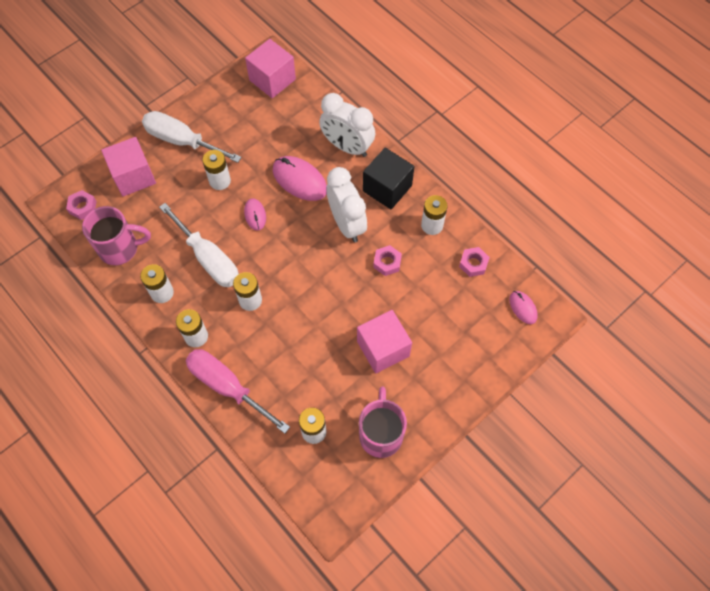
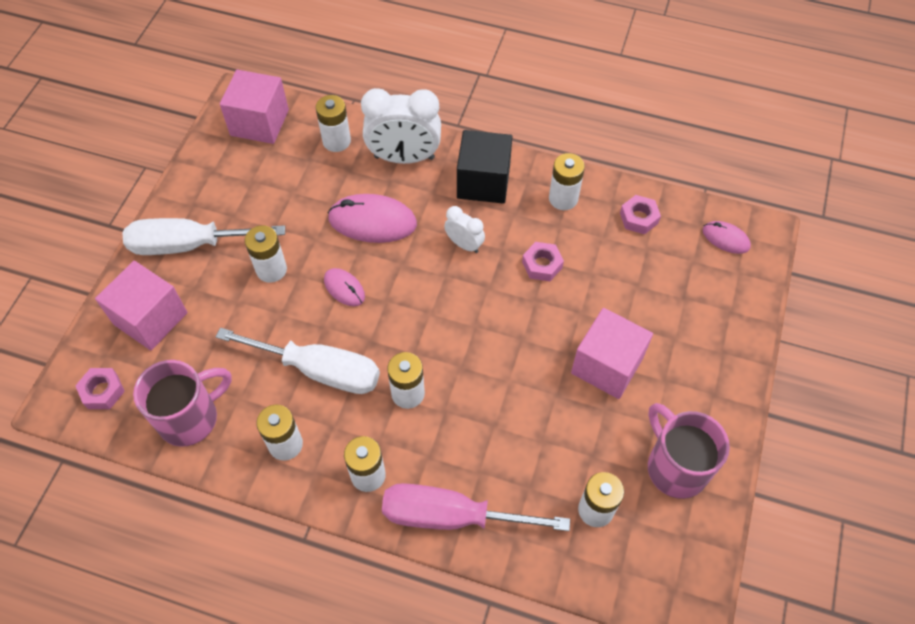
camera: 30 degrees left, 5 degrees down
(312, 115) = (336, 141): none -> white battery
(347, 224) = (464, 244): white clock -> white clock, size x0.52

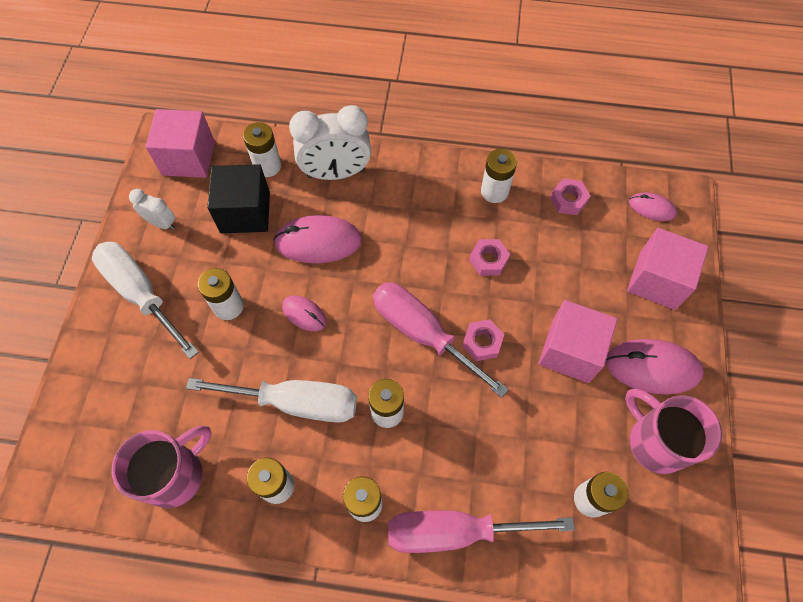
camera: 10 degrees left, 5 degrees up
(102, 391) = (80, 462): pink nut -> pink nut (482, 342)
(150, 318) = (116, 377): pink cube -> pink cube (657, 280)
(189, 245) = (141, 294): white screwdriver -> white screwdriver turned 60 degrees clockwise
(459, 325) = (422, 333): none -> pink screwdriver
(464, 244) = (411, 251): white clock -> white clock (162, 223)
(483, 182) = (416, 186): black cube -> black cube (245, 212)
(689, 395) = (652, 368): none -> pink mouse

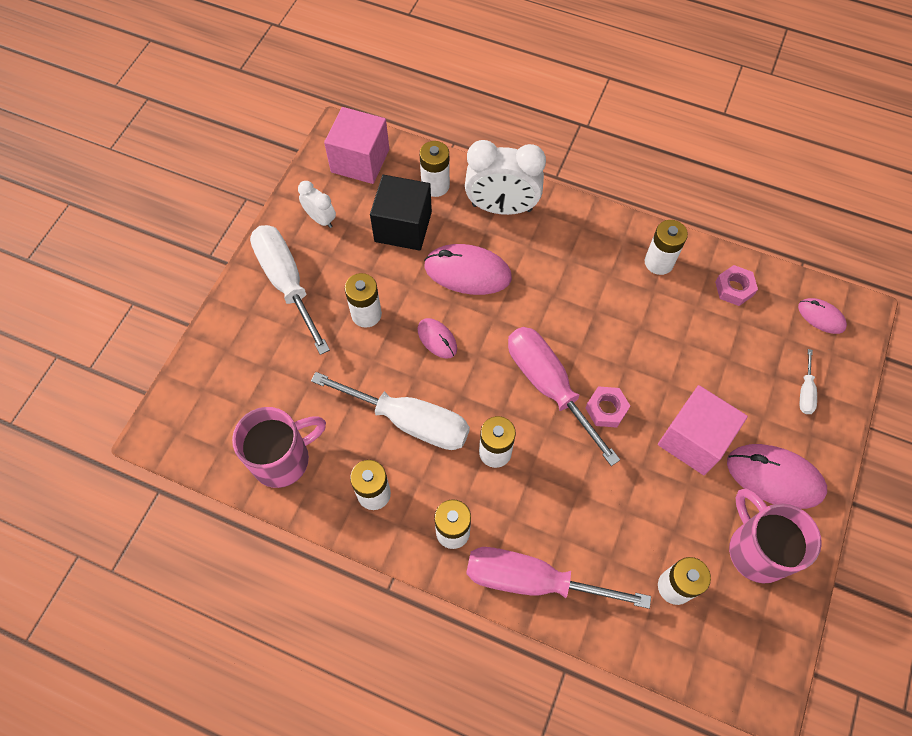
camera: 15 degrees right, 0 degrees up
(488, 260) = (634, 330): pink nut -> none
(657, 280) = (805, 392): pink cube -> white screwdriver

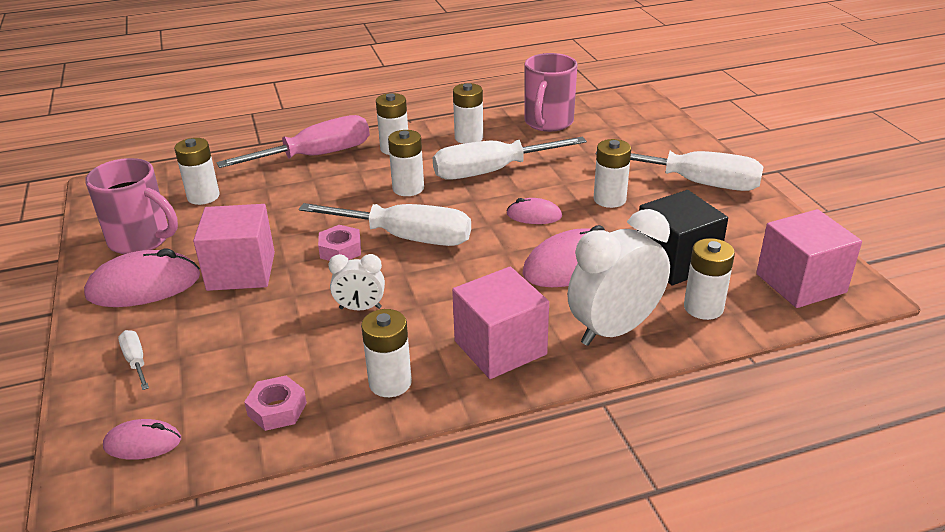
camera: 140 degrees right, 30 degrees down
(320, 219) = (747, 227): white clock -> white clock (360, 308)
(549, 386) = (406, 238): pink screwdriver -> white screwdriver
(577, 242) = (500, 348): none -> pink cube

